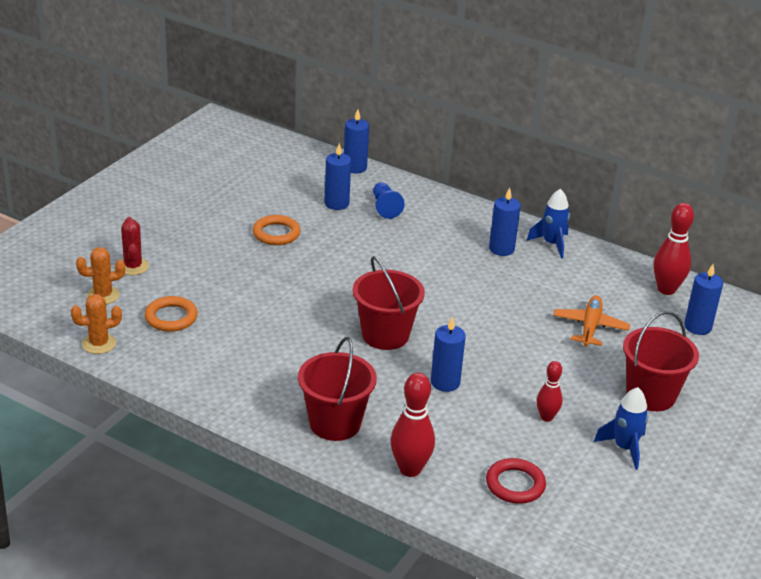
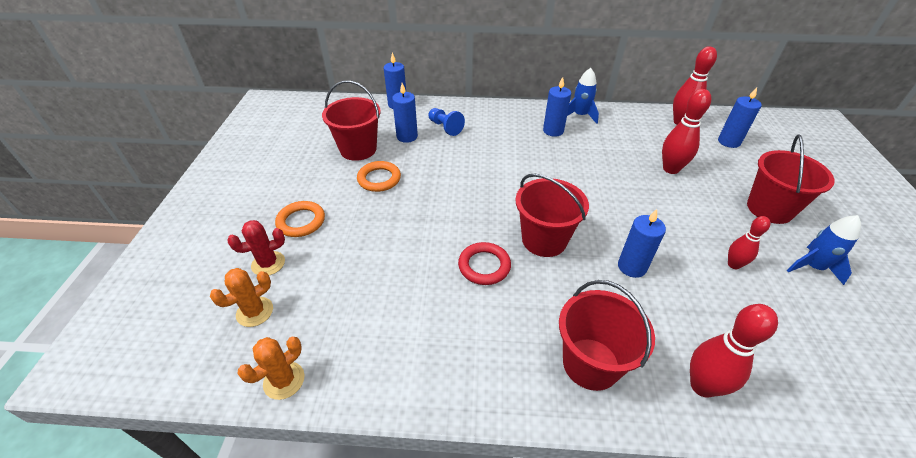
camera: 25 degrees left, 10 degrees up
(133, 266) = (268, 263): red cactus -> red cactus turned 75 degrees counterclockwise
(171, 317) = (342, 307): orange ring -> orange ring (301, 221)
(277, 200) = (358, 149): none -> red bucket
(515, 484) = (793, 353): red ring -> red ring (484, 266)
(590, 327) = (670, 169): orange plane -> red bowling pin

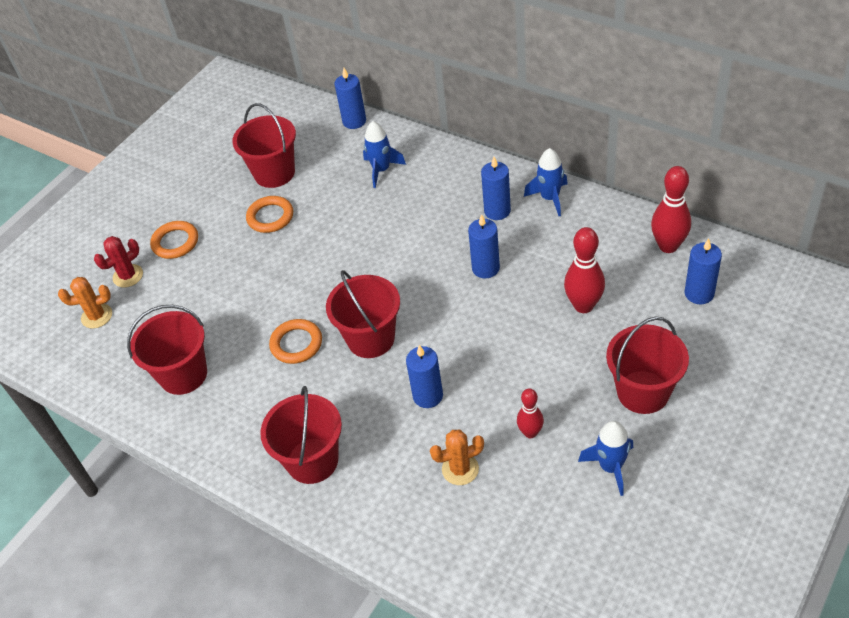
camera: 35 degrees right, 5 degrees up
(268, 263) = (128, 276): red cactus -> red cactus turned 45 degrees counterclockwise
(284, 380) = (88, 379): orange cactus -> orange cactus (460, 469)
(393, 333) = (183, 374): none -> red bucket
(407, 136) = (333, 171): blue candle -> blue candle (485, 268)
(445, 127) = (381, 170): blue pawn -> blue rocket
(484, 266) = (296, 344): red ring -> orange ring
(702, 386) = (384, 515): red bowling pin -> none

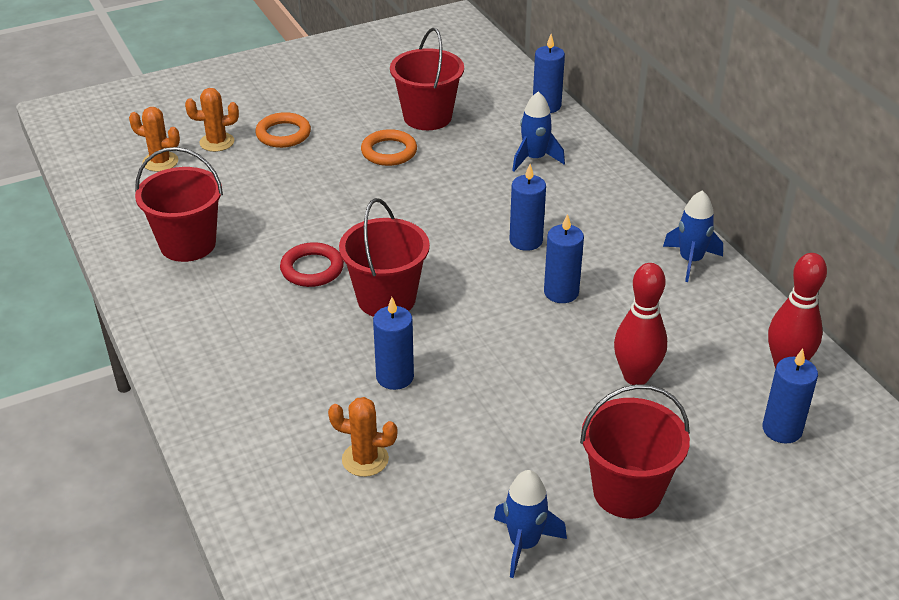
camera: 25 degrees right, 10 degrees down
(128, 276) = (217, 142): red cactus -> orange cactus
(296, 344) = (312, 269): orange ring -> red ring
(312, 460) = (232, 375): red bucket -> none
(497, 211) = (622, 247): blue candle -> blue candle (526, 241)
(530, 433) = (468, 465): red bowling pin -> none

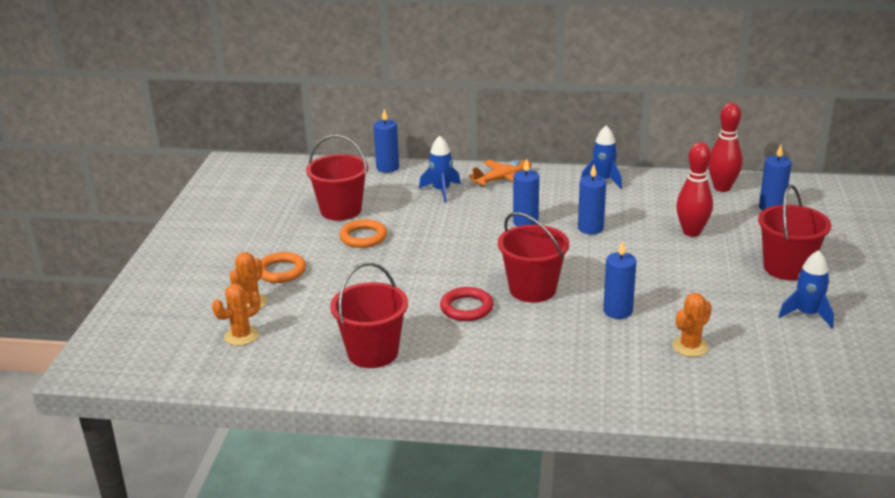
camera: 55 degrees left, 10 degrees down
(608, 188) = (503, 179): none -> orange plane

